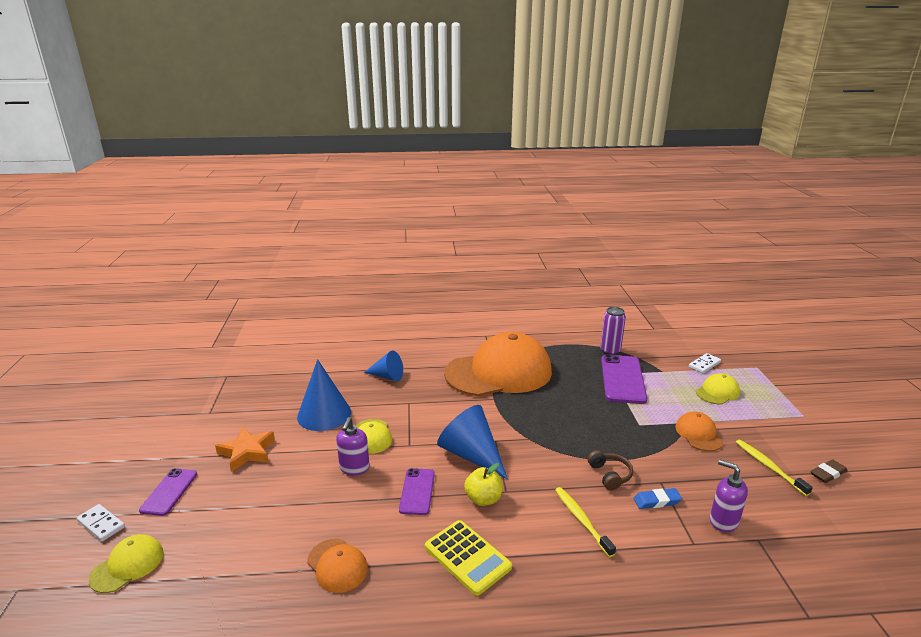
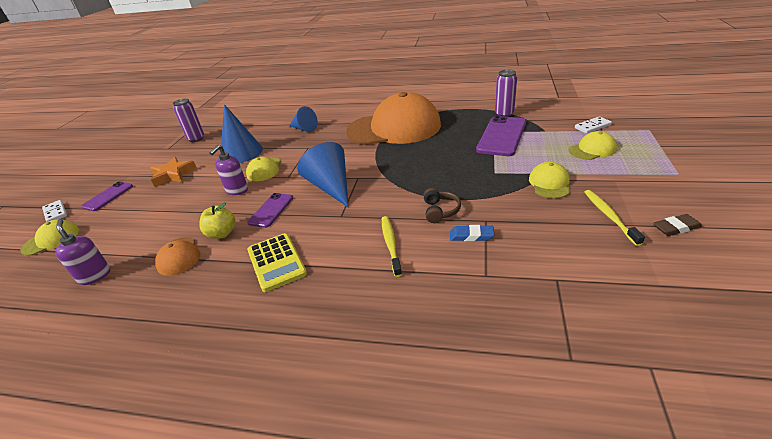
camera: 20 degrees right, 10 degrees up
(243, 396) = (196, 139): none -> purple can
(483, 499) = (318, 220): yellow apple -> yellow apple (222, 233)
(698, 434) = (549, 183): orange cap -> yellow cap
(723, 521) = (528, 259): purple soap dispenser -> purple soap dispenser (95, 276)

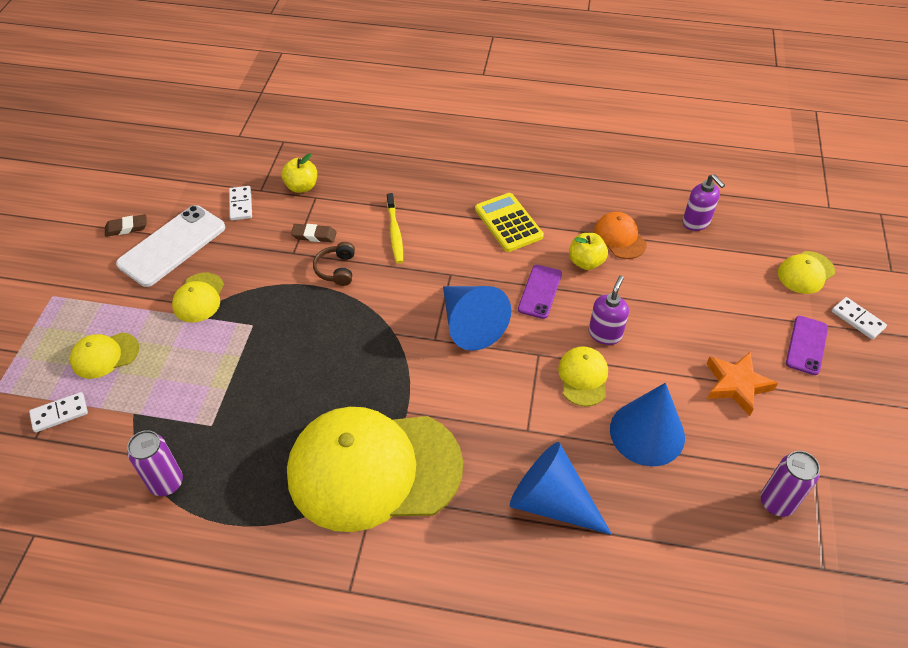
camera: 175 degrees right, 15 degrees up
(304, 129) = (551, 502): blue cone -> blue cone, size x1.57
(394, 128) = (374, 469): orange cap -> yellow cap
(471, 236) = (314, 235): blue eraser -> brown eraser
(502, 136) = (204, 410): purple phone -> none
(507, 287) = (302, 187): none -> yellow apple
(569, 260) = (240, 204): none -> white domino
(609, 216) = (172, 246): yellow toothbrush -> white phone

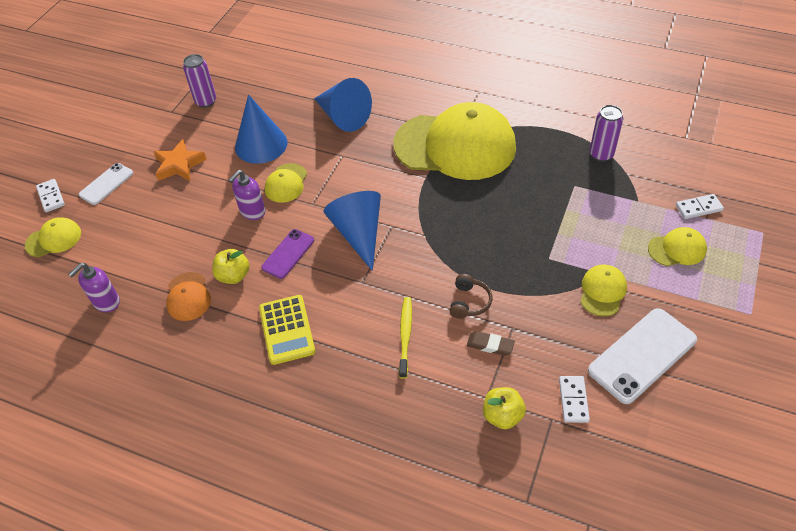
camera: 165 degrees left, 0 degrees up
(126, 228) = (700, 387): brown eraser -> none
(696, 222) = (106, 302): purple soap dispenser -> purple soap dispenser turned 120 degrees counterclockwise
(806, 345) = (106, 184): purple phone -> white phone

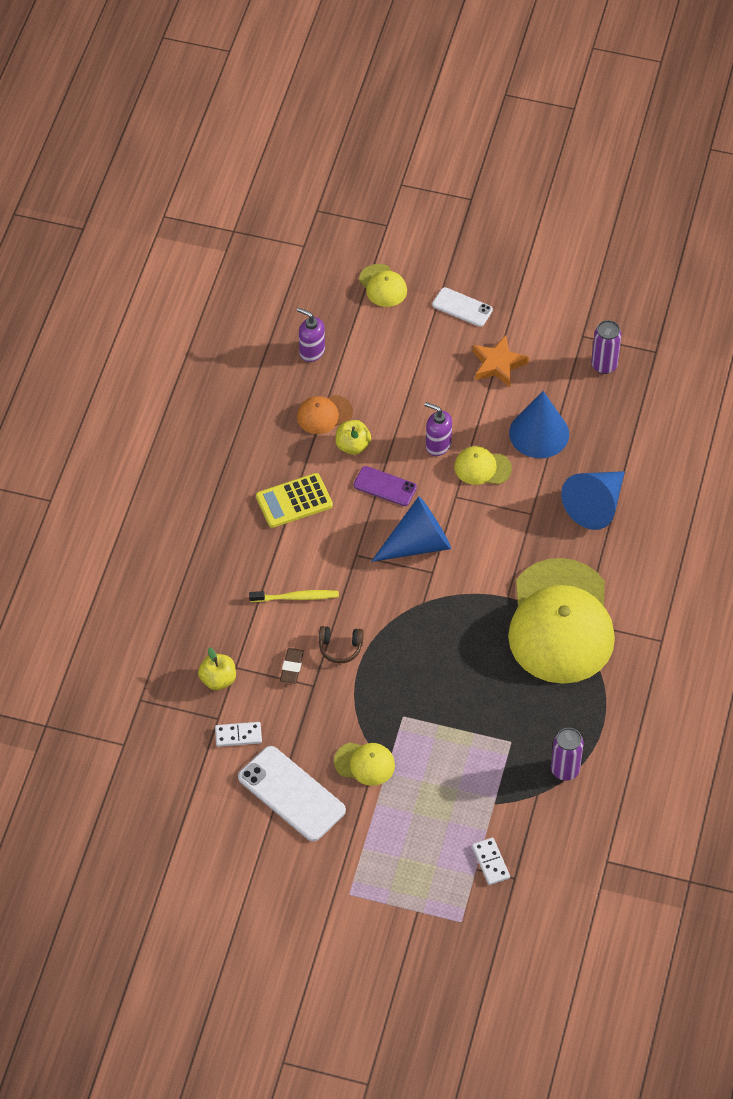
camera: 80 degrees right, 5 degrees up
(51, 197) = (438, 265): white domino -> none
(677, 249) = (428, 835): yellow cap -> none

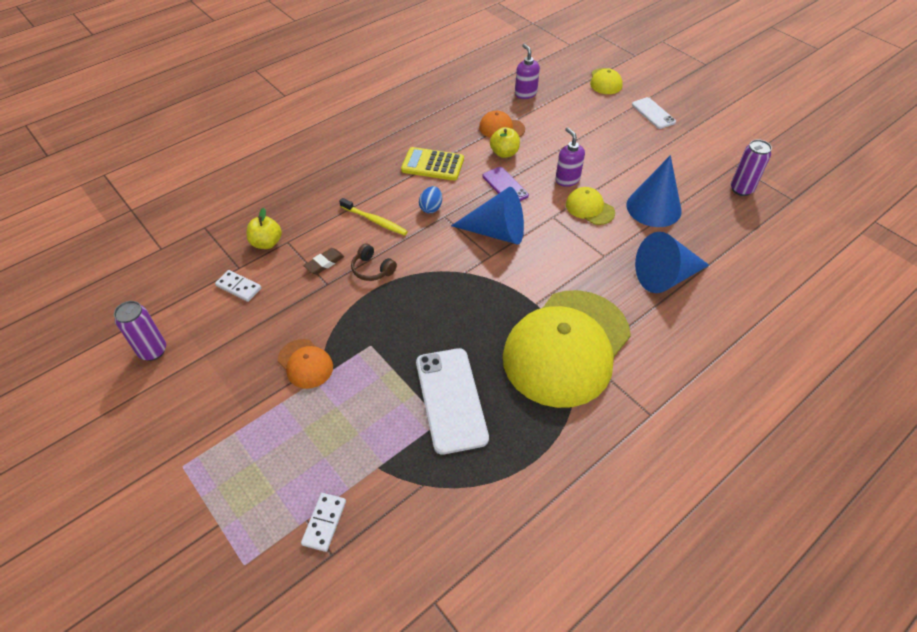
camera: 35 degrees right, 5 degrees down
(291, 794) = (228, 352): white phone -> white phone (451, 399)
(336, 552) = (431, 208): none -> blue egg
(364, 763) = (305, 364): yellow cap -> orange cap
(498, 364) = (654, 154): orange star -> none
(565, 770) = (468, 478): purple can -> purple can (153, 351)

